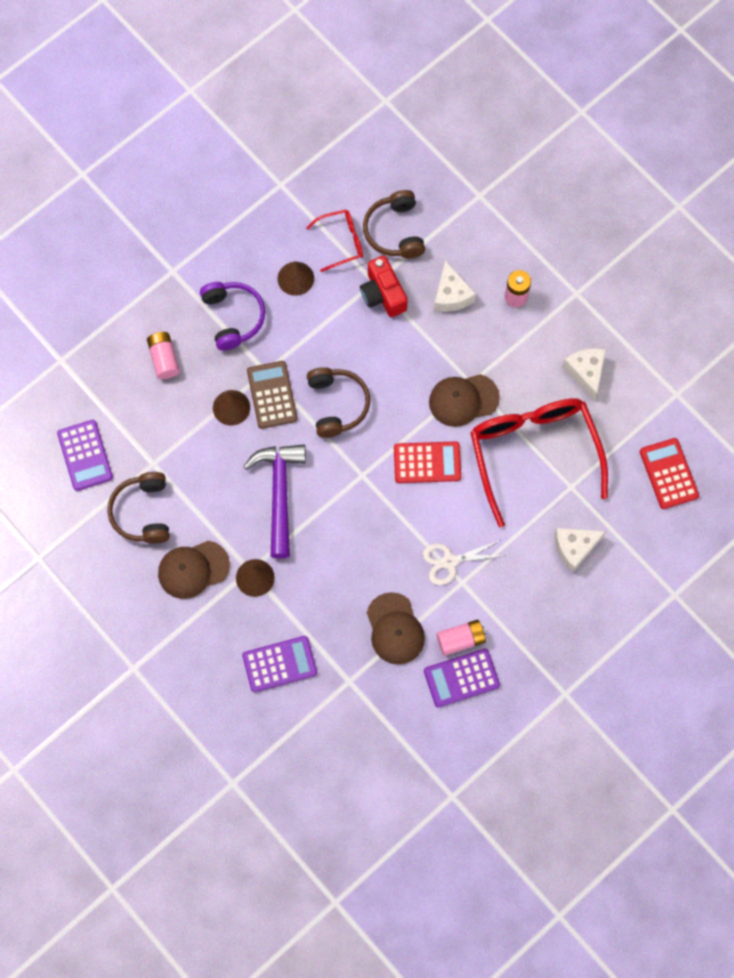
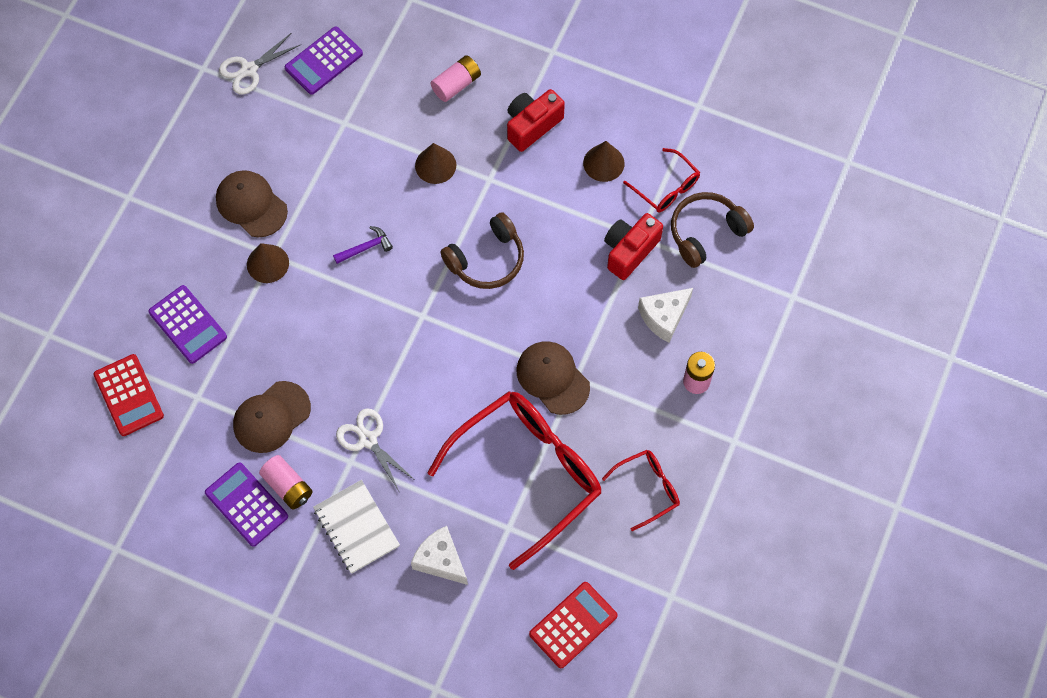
camera: 65 degrees right, 5 degrees down
(61, 520) = (249, 70): none -> white scissors
(142, 512) = (289, 135): brown headphones -> none
(233, 317) = (532, 125): purple headphones -> red camera
(272, 395) = (467, 196): brown calculator -> none
(279, 494) = (365, 248): purple hammer -> purple hammer, size x0.45
(427, 462) = (466, 372): red calculator -> red calculator (129, 395)
(519, 600) = (356, 527): none -> white notebook
(586, 372) = (647, 489): white cheese -> red glasses

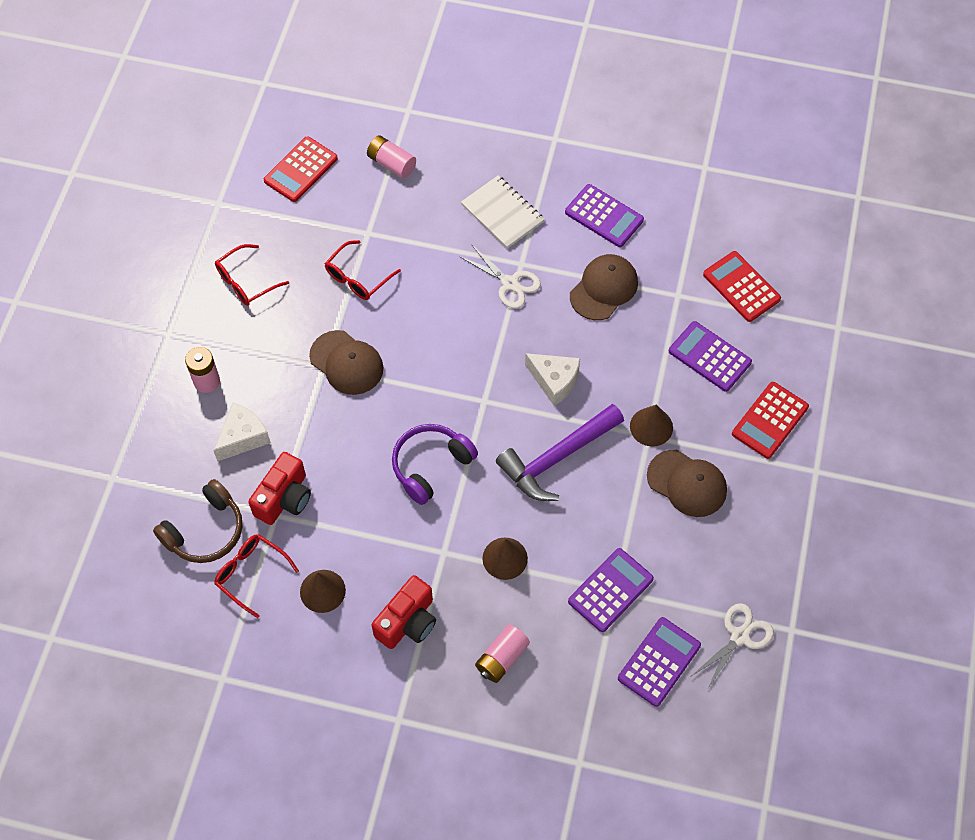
camera: 170 degrees right, 5 degrees down
(152, 251) = (770, 420): none -> red calculator
(288, 486) = (572, 235): pink battery -> pink battery (391, 164)
(348, 124) = (610, 590): none -> purple calculator
(365, 248) = (557, 458): purple hammer -> purple hammer, size x2.20
(440, 560) = (423, 200): white cheese -> white cheese (554, 381)
(487, 260) = (430, 465): brown headphones -> purple headphones
(527, 474) = (358, 277): red glasses -> red glasses, size x0.47

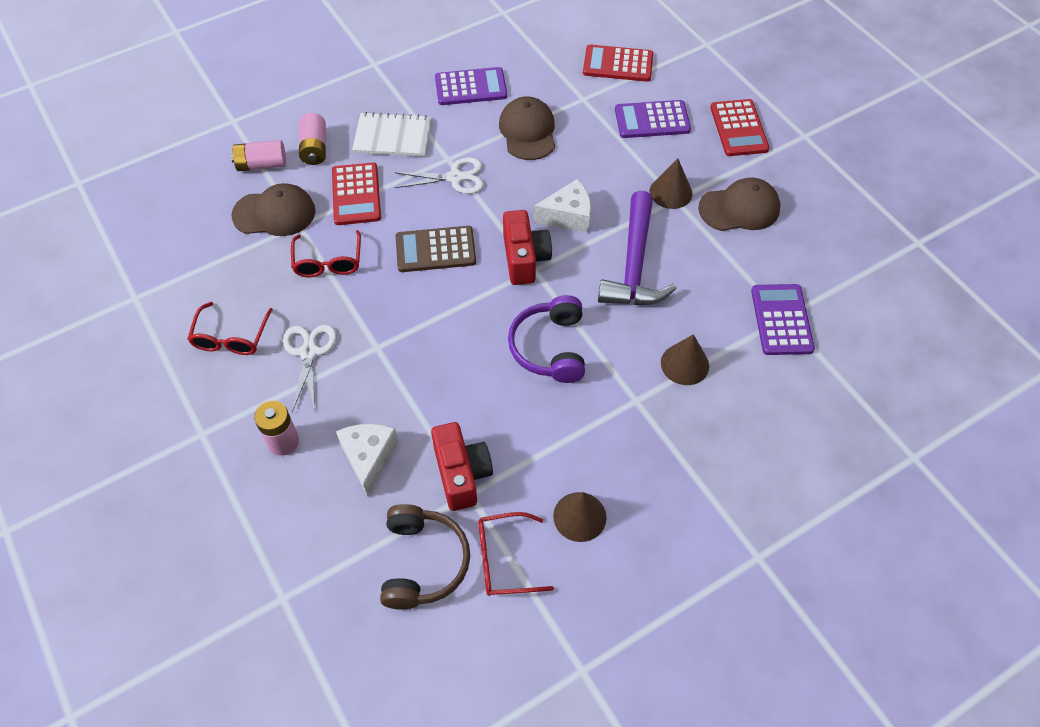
camera: 45 degrees left, 5 degrees down
(301, 170) = (185, 221): red calculator -> red calculator (356, 194)
(346, 363) = (392, 329): brown cap -> brown cap (274, 213)
(408, 622) = (673, 476): red camera -> red camera (524, 258)
(435, 328) = (435, 250): none -> brown calculator
(502, 658) = (771, 436): pink battery -> pink battery (314, 148)
(659, 662) = (872, 338): purple calculator -> none
(739, 636) = (896, 275): white scissors -> white scissors (309, 352)

